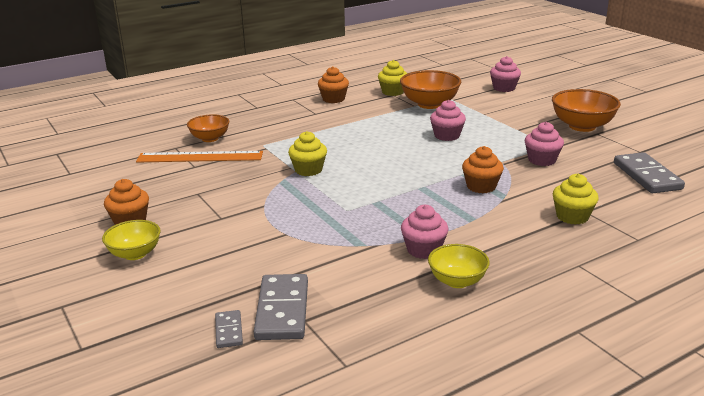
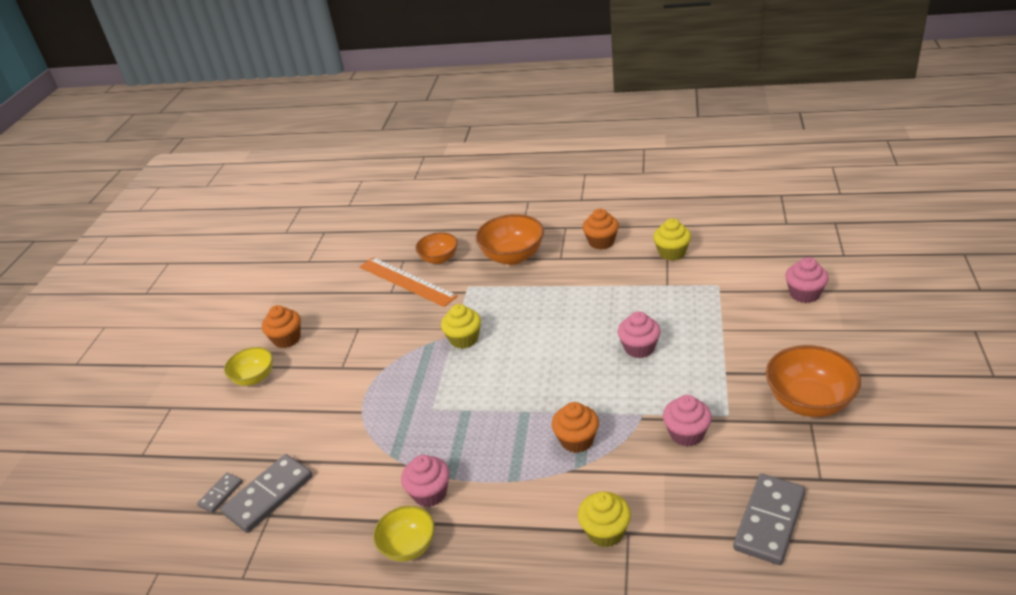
camera: 45 degrees right, 10 degrees up
(429, 104) = (684, 289): orange bowl -> orange bowl (512, 256)

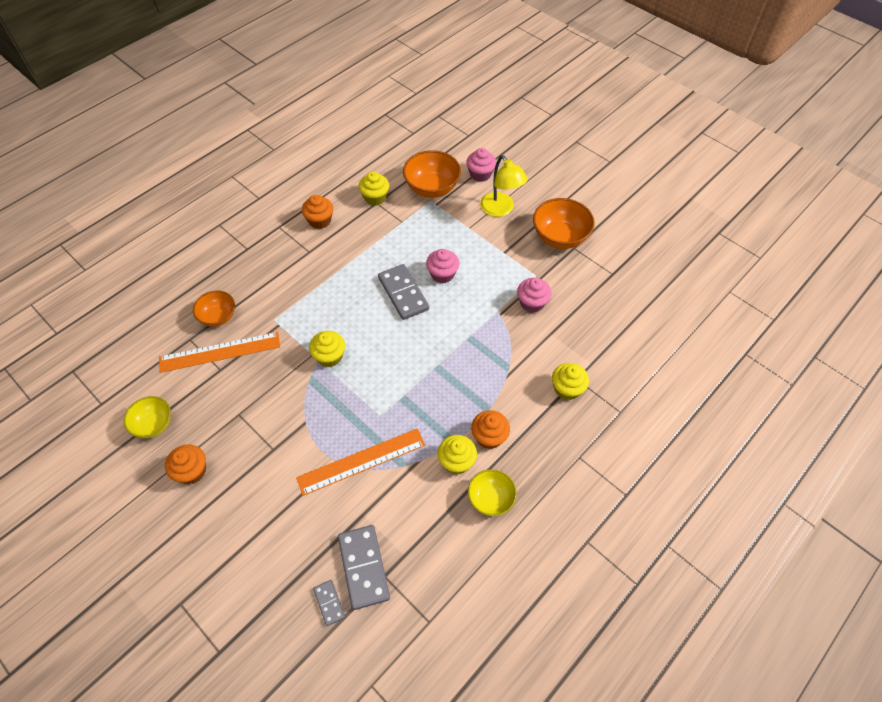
camera: 60 degrees left, 20 degrees up
(254, 378) = (215, 519): yellow bowl -> yellow bowl (154, 424)
(374, 426) = (361, 461): none -> orange ruler
(430, 493) = (456, 461): pink cupcake -> yellow cupcake
(512, 256) = (273, 274): orange bowl -> orange bowl (432, 188)
(577, 440) = (487, 356): orange cupcake -> orange cupcake (489, 437)
(769, 521) = (620, 314): grey domino -> grey domino (403, 293)
(779, 336) = (500, 210): none -> yellow lamp

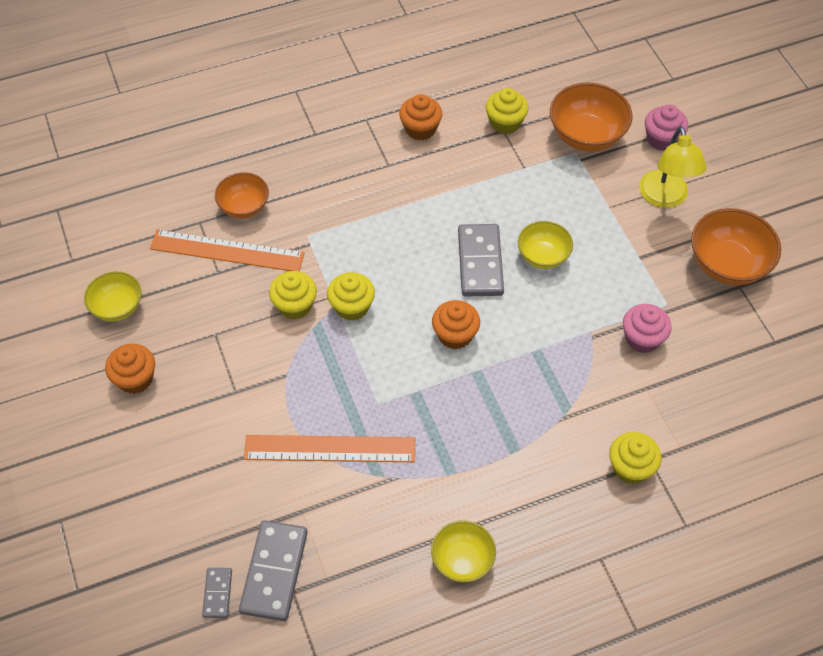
camera: 25 degrees right, 0 degrees up
(442, 274) = (543, 256): pink cupcake -> yellow bowl
(456, 461) = (443, 498): yellow cupcake -> yellow cupcake (295, 305)
(489, 437) = (498, 485): orange cupcake -> orange cupcake (455, 335)

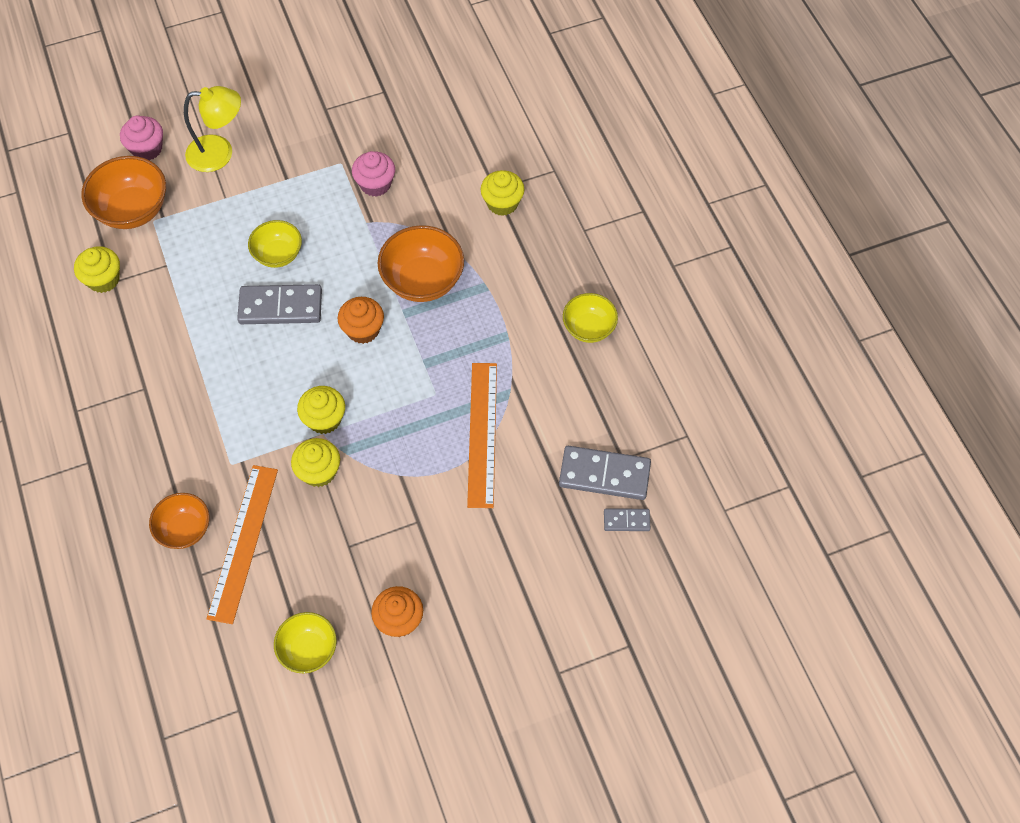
camera: 90 degrees left, 5 degrees up
(420, 129) = (99, 358): orange cupcake -> none
(727, 265) = (301, 115): orange bowl -> orange bowl (423, 280)

